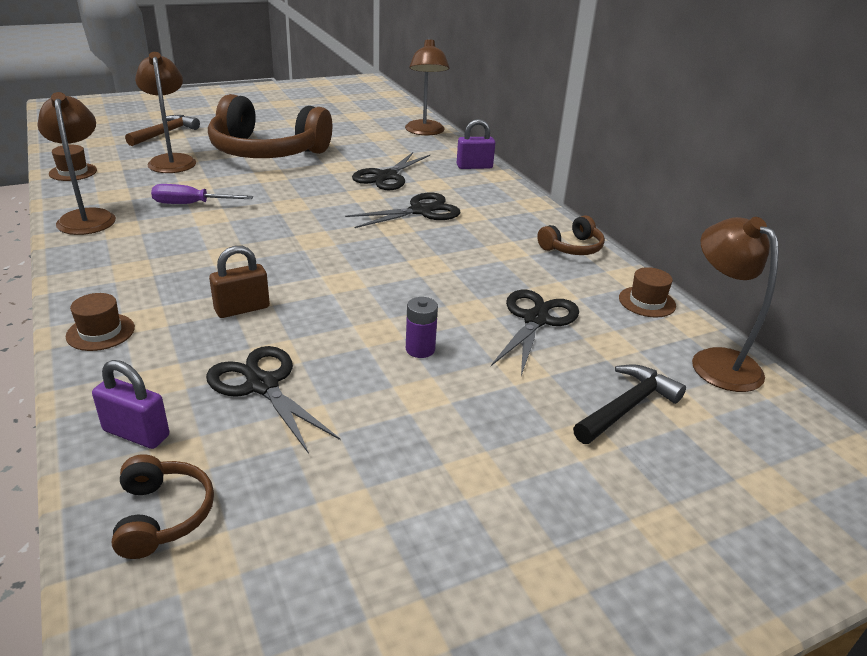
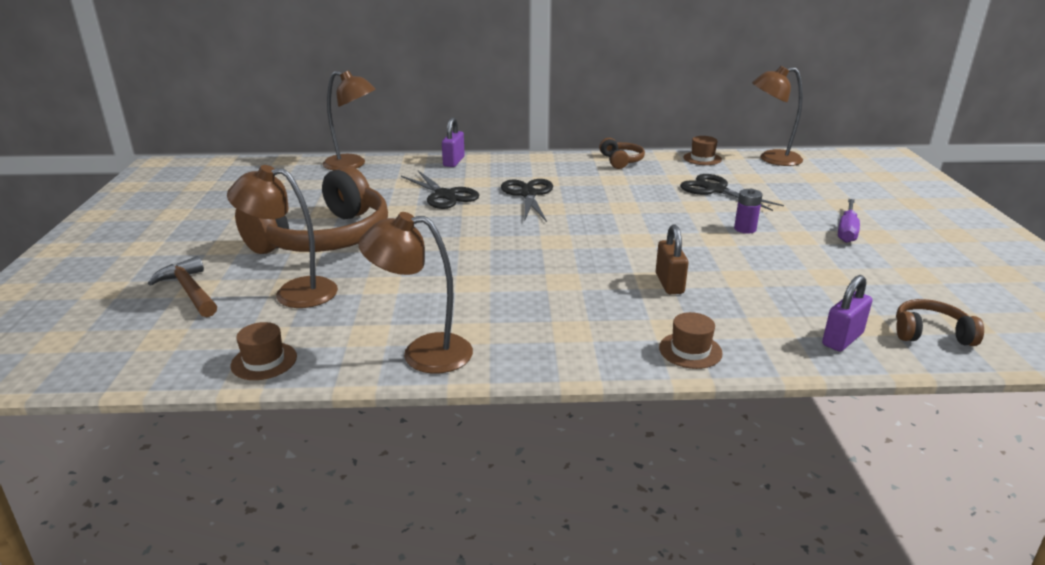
camera: 65 degrees left, 5 degrees down
(191, 204) = (435, 290): purple screwdriver -> purple screwdriver (847, 231)
(262, 385) = (783, 286): black scissors -> none
(627, 406) = (814, 188): black hammer -> none

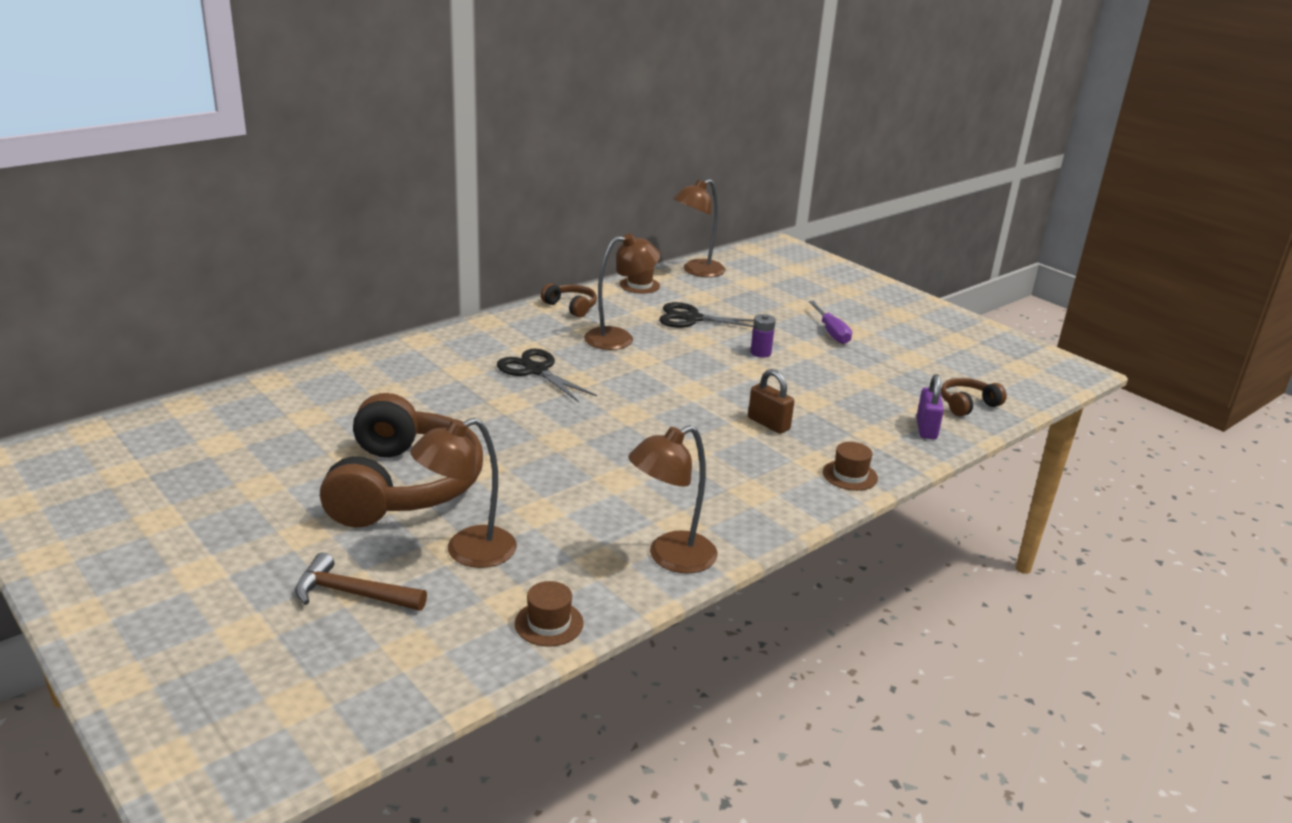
camera: 40 degrees left, 0 degrees up
(352, 164) = (285, 388): brown lamp -> brown lamp (619, 338)
(445, 195) = (454, 396): black scissors -> none
(454, 161) = (401, 352): purple padlock -> none

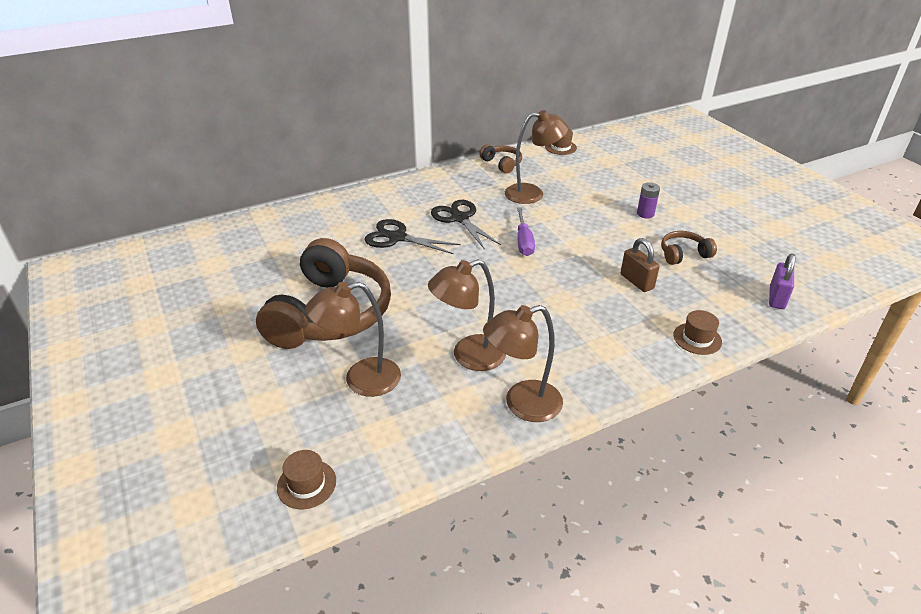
camera: 15 degrees right, 10 degrees up
(352, 594) = (263, 409): brown hammer -> none
(549, 623) = (406, 457): brown hat -> brown hat (306, 484)
(692, 318) = (595, 179): black scissors -> black scissors (397, 237)
(697, 271) = (610, 137): brown lamp -> brown lamp (469, 356)
(831, 332) = (710, 198): purple screwdriver -> purple screwdriver (524, 241)
(967, 405) = (820, 277): brown headphones -> brown headphones (683, 254)

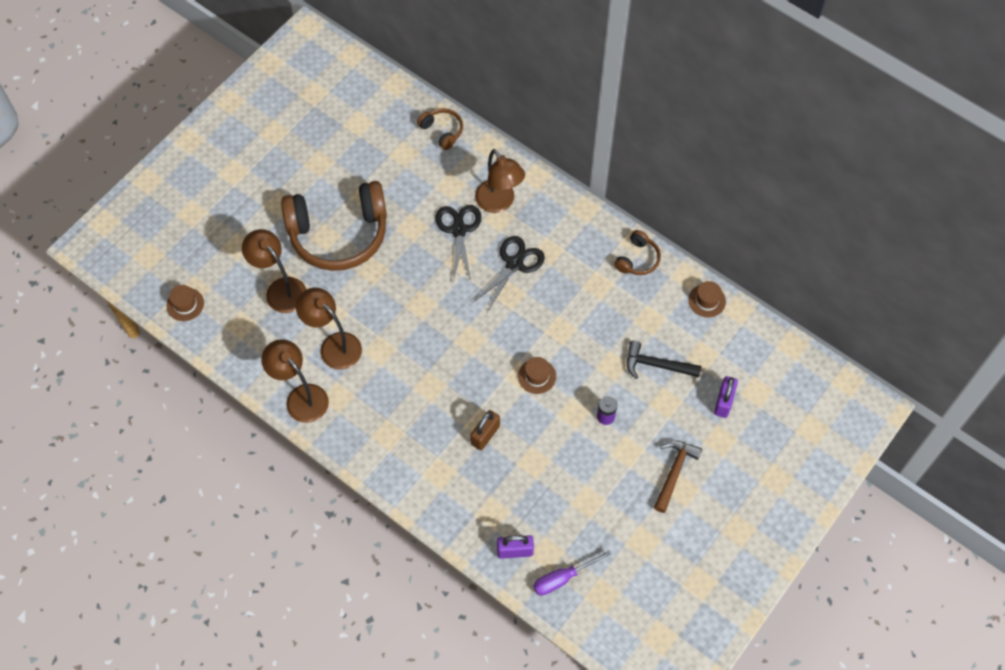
camera: 65 degrees right, 25 degrees up
(524, 241) = (503, 329): purple screwdriver -> purple screwdriver (562, 578)
(532, 193) = (591, 307): brown lamp -> brown lamp (499, 203)
(607, 180) = (656, 365): none -> black hammer
(655, 162) = (723, 402): none -> purple padlock
(683, 254) = (548, 464): brown headphones -> brown headphones (442, 131)
(697, 338) = (427, 496): brown hat -> brown hat (537, 376)
(713, 197) = (674, 472): none -> brown hammer

